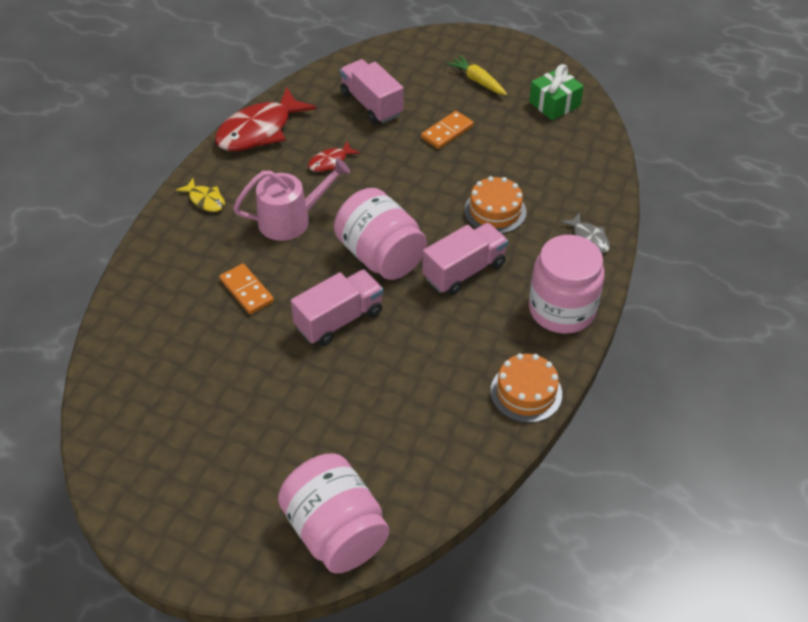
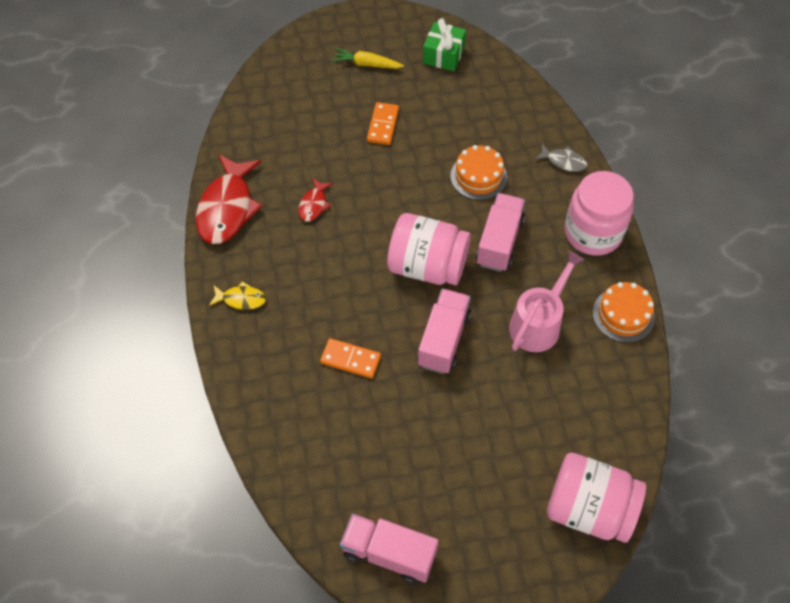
camera: 35 degrees left, 10 degrees up
(291, 220) = (329, 276): pink watering can -> pink watering can (538, 323)
(371, 104) = (300, 132): pink truck -> pink truck (389, 553)

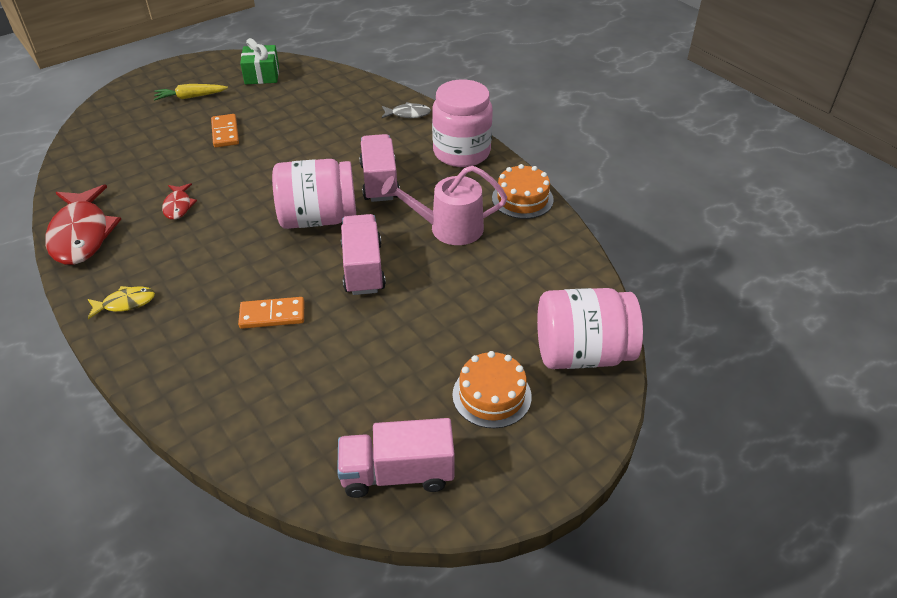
camera: 25 degrees left, 15 degrees down
(478, 176) = (336, 143): orange cake -> orange cake (491, 395)
(538, 323) = (449, 228): pink watering can -> pink watering can turned 105 degrees counterclockwise

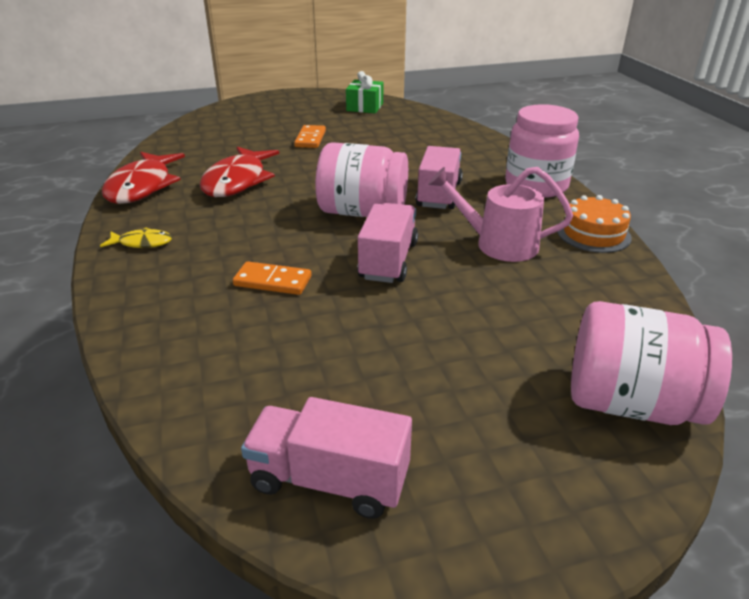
camera: 20 degrees right, 10 degrees down
(178, 206) = (237, 181): red fish -> red fish, size x2.05
(190, 97) = (295, 113): yellow carrot -> none
(408, 114) = (491, 150): grey fish -> none
(491, 395) = (490, 421): orange cake -> none

